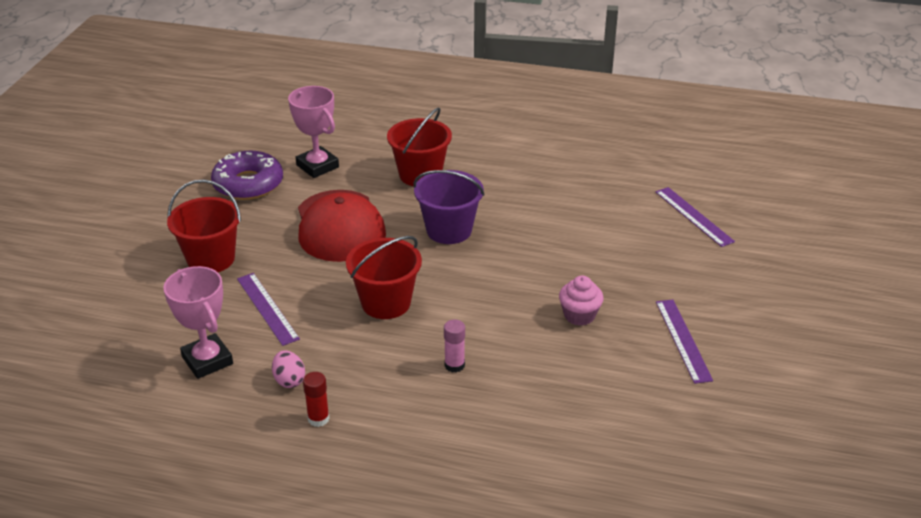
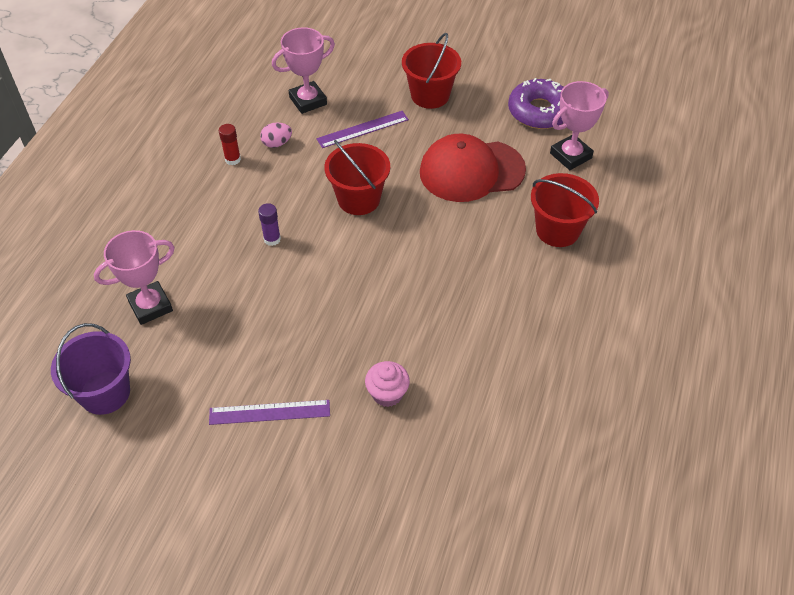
camera: 95 degrees right, 15 degrees up
(449, 230) = (460, 247): purple bucket -> purple bucket (105, 393)
(454, 365) = (272, 239): pink glue stick -> purple glue stick
(574, 456) = (150, 306): none -> pink trophy
(579, 315) = (319, 333): pink cupcake -> pink cupcake (387, 393)
(693, 216) = (475, 469): purple ruler -> none

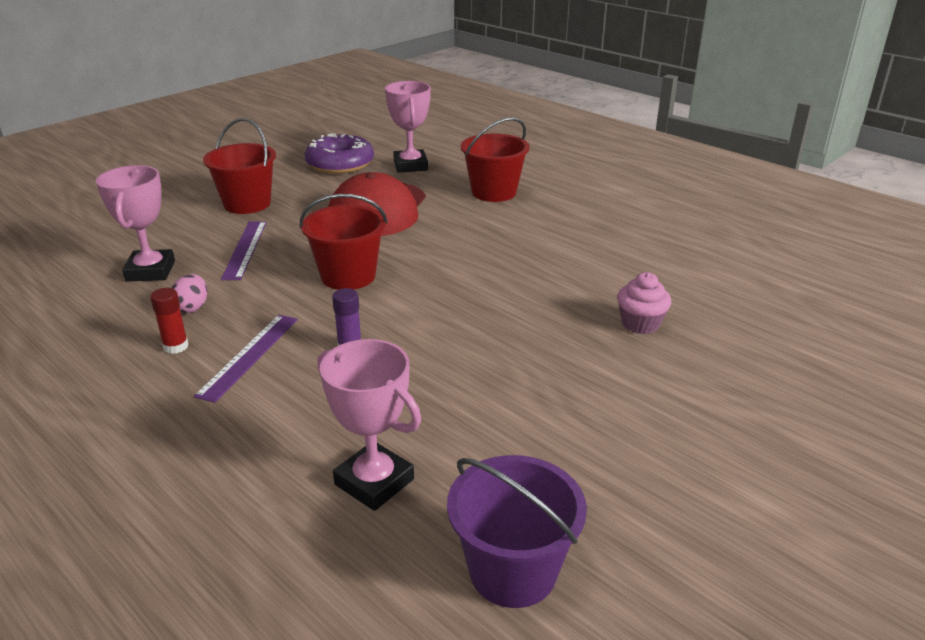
camera: 65 degrees left, 20 degrees down
(150, 306) = (374, 482): pink trophy -> pink trophy turned 45 degrees counterclockwise
(269, 412) = (628, 411): purple ruler -> purple ruler (249, 356)

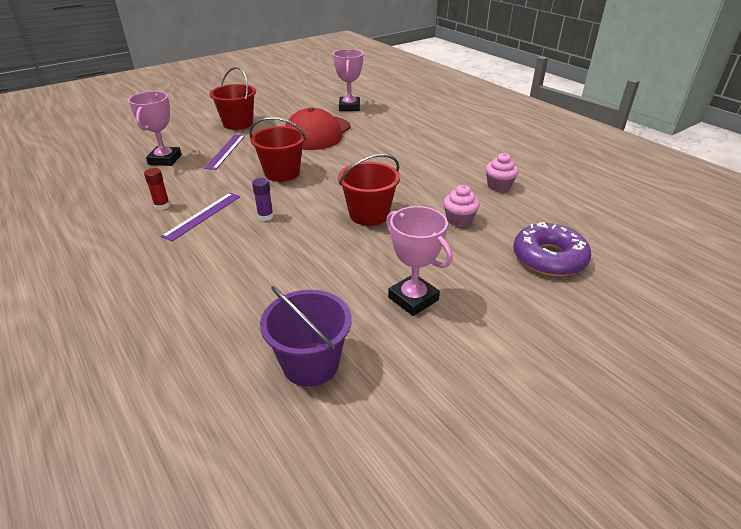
camera: 10 degrees right, 5 degrees up
(192, 307) = (180, 183): pink egg -> none
(340, 164) = (305, 103): purple donut -> purple donut (549, 258)
(374, 482) = (247, 299): pink trophy -> pink trophy (413, 299)
(494, 192) = (396, 127): red bucket -> red bucket (369, 214)
(675, 268) = (499, 186): none -> pink cupcake

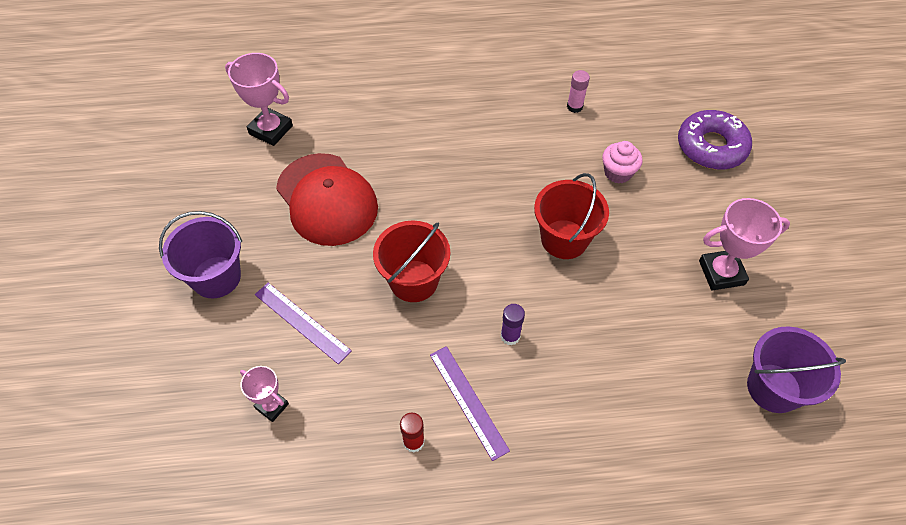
camera: 60 degrees left, 20 degrees up
(165, 160) = (272, 406): pink trophy -> pink trophy, size x0.60
(238, 123) = (216, 277): red bucket -> purple bucket
(499, 186) = (574, 106): pink cupcake -> pink glue stick

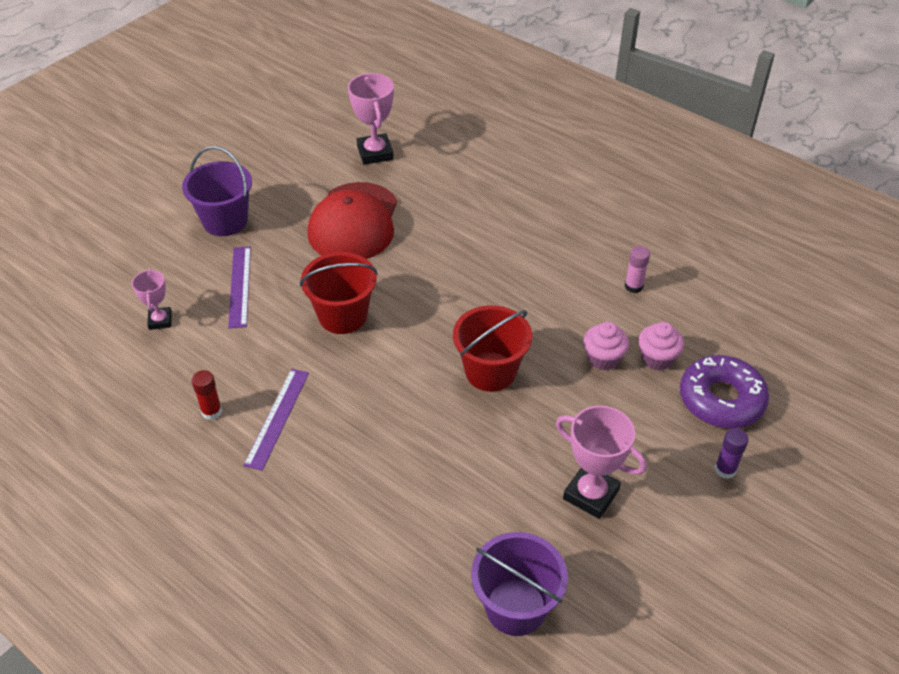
camera: 45 degrees right, 10 degrees down
(510, 336) = (360, 402): purple glue stick -> purple glue stick (725, 469)
(647, 147) = (657, 358): none -> pink cupcake

